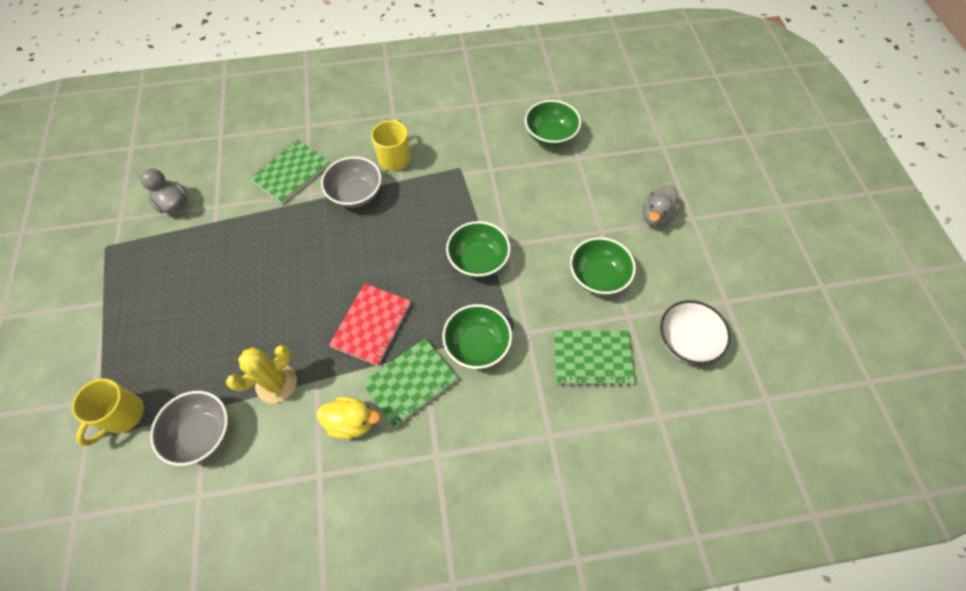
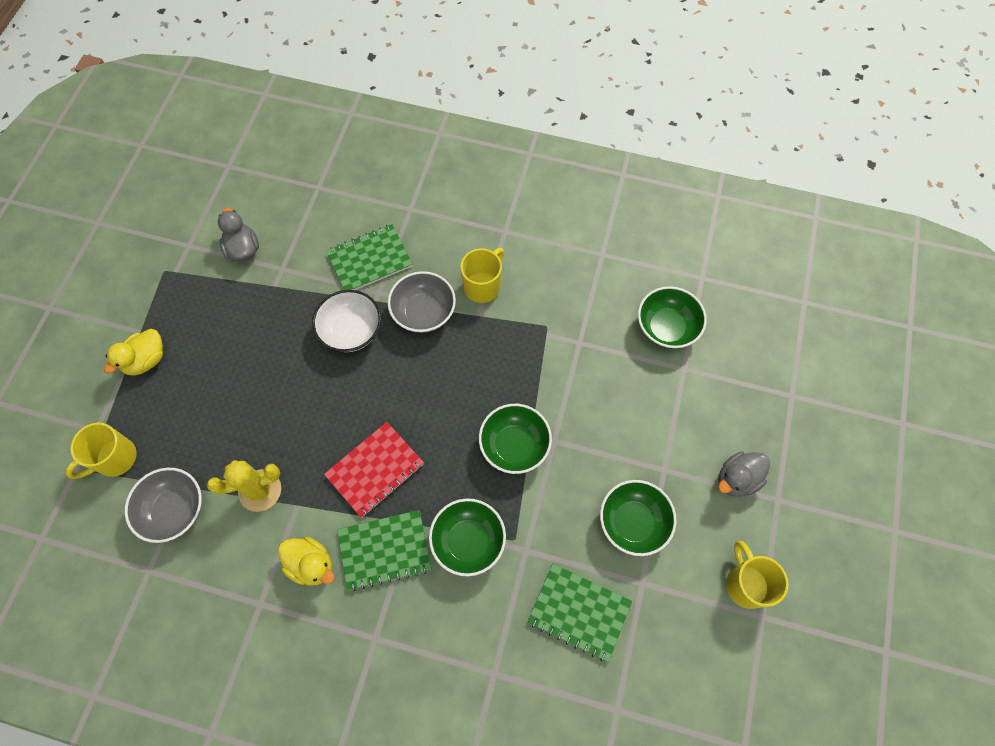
camera: 25 degrees right, 5 degrees up
(119, 323) = (146, 360): none -> yellow duck
(686, 341) = (691, 641): white bowl -> white bowl (351, 331)
(702, 284) = (746, 584): none -> yellow mug

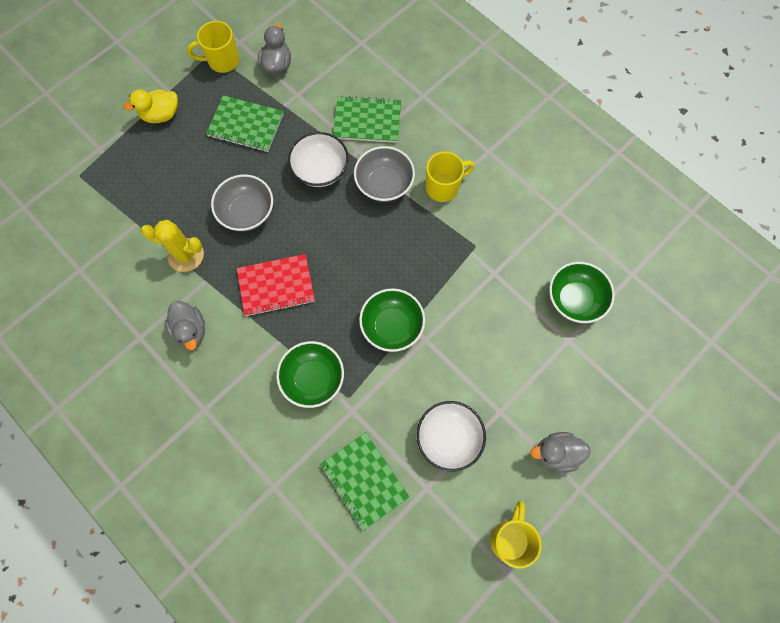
camera: 30 degrees right, 5 degrees up
(115, 458) = (101, 177): yellow mug -> yellow mug (222, 61)
(175, 510) = (120, 236): grey bowl -> grey bowl (247, 212)
(311, 564) = (190, 330): yellow duck -> grey duck
(384, 550) = (248, 350): green notebook -> green notebook (246, 125)
(633, 522) = (448, 438): green bowl -> white bowl

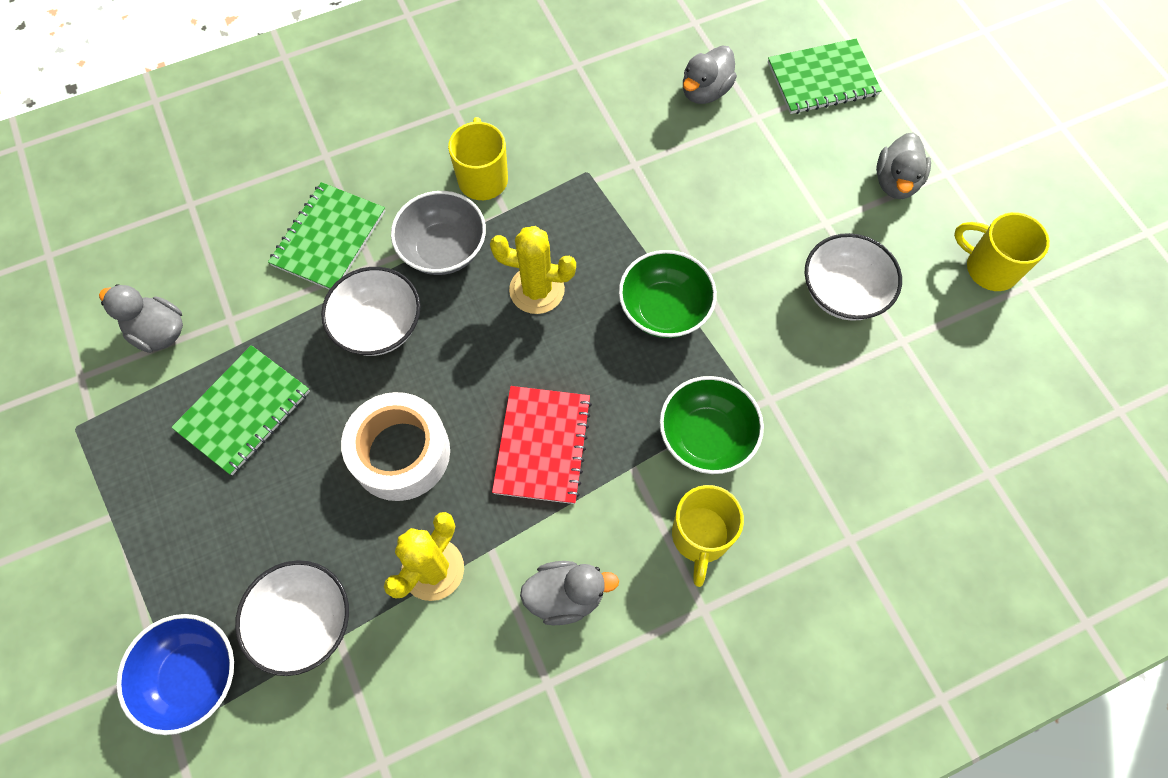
camera: 70 degrees left, 5 degrees down
(100, 165) = (193, 676): none -> blue bowl
(140, 204) = (304, 622): none -> white bowl
(161, 115) = (150, 541): yellow duck -> none
(222, 61) = (101, 413): yellow mug -> yellow mug (700, 537)
(247, 212) = (400, 453): grey bowl -> white tape
(364, 480) = (873, 414): green notebook -> green notebook (822, 79)
(377, 246) = (537, 290): none -> yellow cactus
(574, 299) = (705, 91): green bowl -> grey duck

